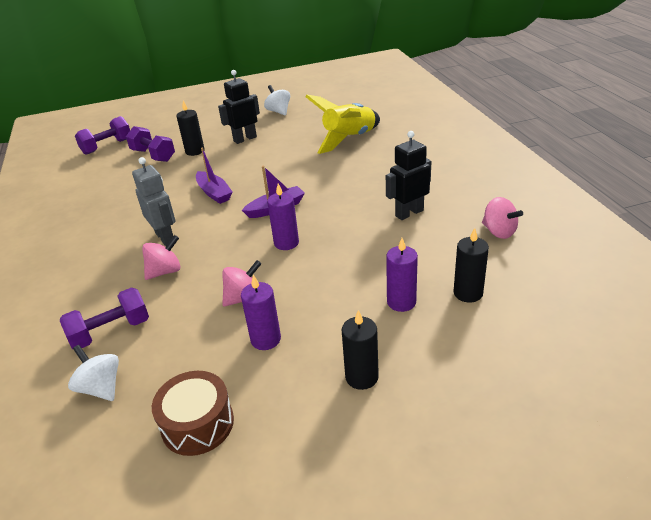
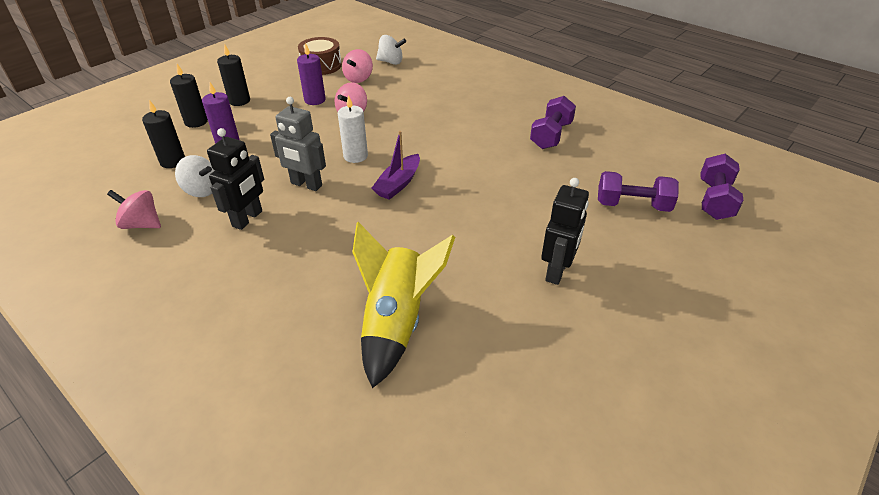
camera: 145 degrees right, 5 degrees up
(111, 332) = (421, 78): purple dumbbell -> purple dumbbell (551, 135)
(165, 237) = (470, 131): grey robot -> grey robot (306, 185)
(165, 271) = (433, 112): pink spinning top -> pink spinning top (358, 78)
(195, 151) = (592, 228): black candle -> black candle (196, 122)
(214, 193) = (484, 181): purple boat -> none
(278, 111) = (587, 362): white spinning top -> white spinning top (201, 190)
(286, 243) = (355, 156): purple candle -> white candle

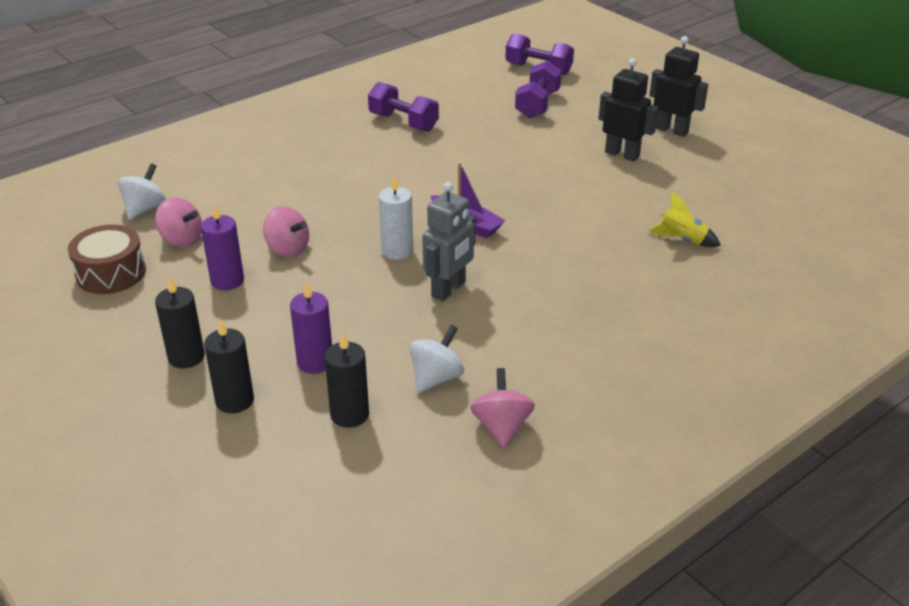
camera: 80 degrees left, 5 degrees down
(142, 224) = (501, 427): pink spinning top -> pink spinning top turned 150 degrees clockwise
(248, 219) = (509, 334): black robot -> black robot (671, 130)
(396, 322) = (682, 240): yellow rocket -> yellow rocket, size x0.50

